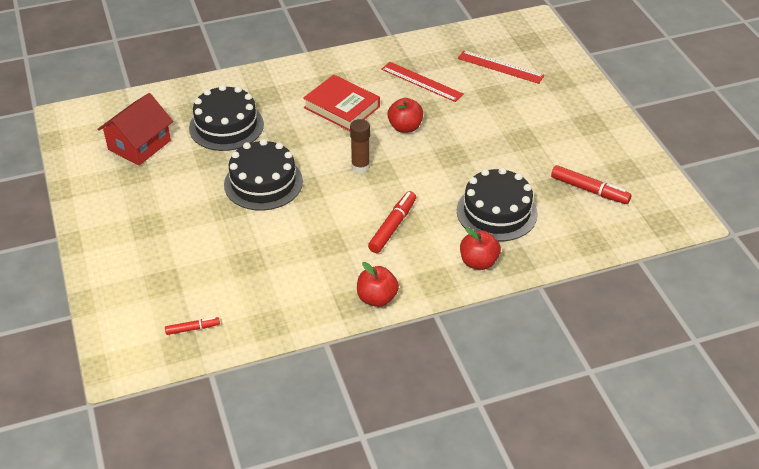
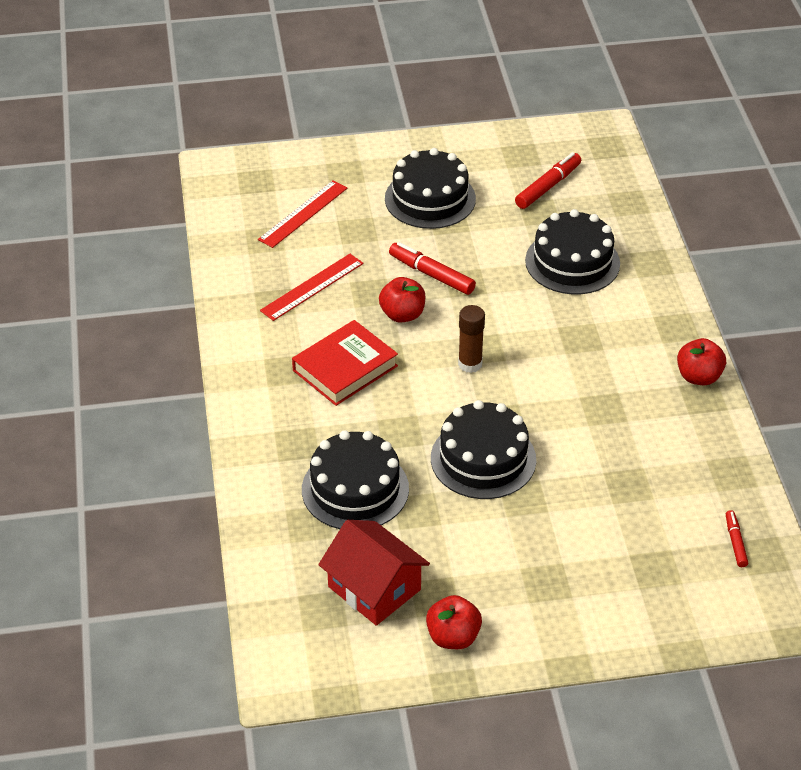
camera: 80 degrees left, 0 degrees up
(392, 226) = (583, 349): red marker -> red marker (431, 274)
(478, 262) = (650, 289): red apple -> red apple (453, 637)
(544, 126) = (430, 199): none -> black cake

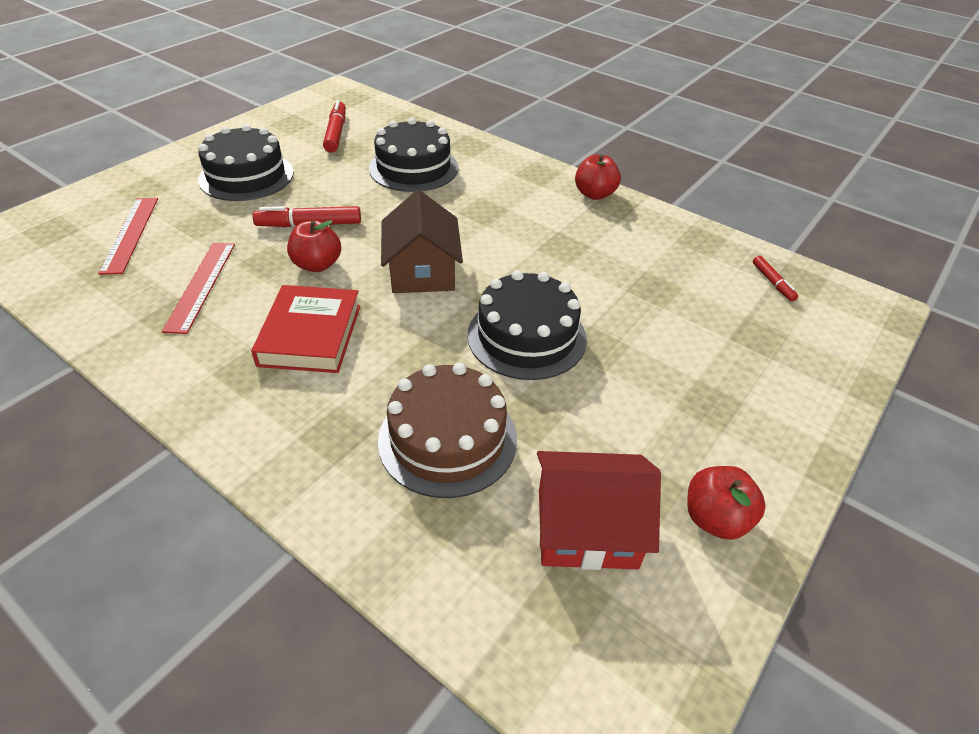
camera: 45 degrees left, 0 degrees up
(355, 489) = (447, 439): black cake -> brown cake
(470, 364) = (422, 271): brown glue stick -> brown house
(735, 542) = (773, 282): red marker -> red marker turned 150 degrees counterclockwise

